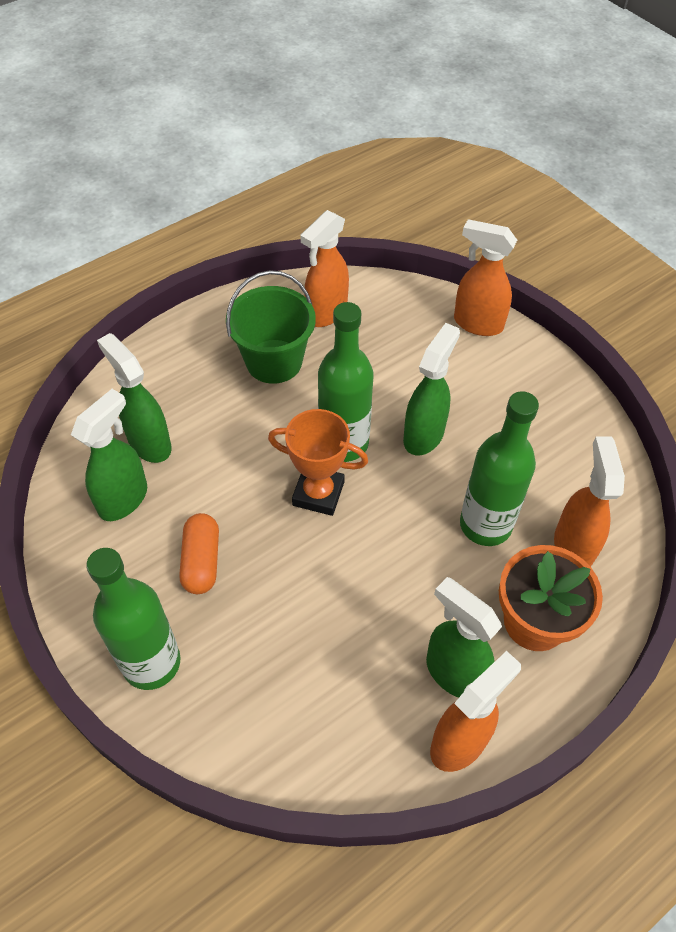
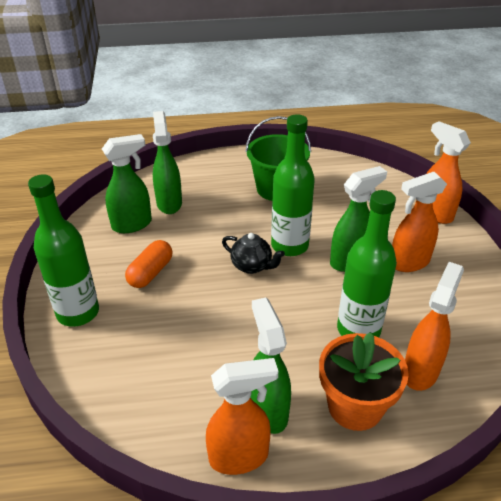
camera: 30 degrees right, 15 degrees down
(318, 493) = (252, 266): orange trophy -> black teapot
(326, 313) = (329, 176): orange spray bottle -> orange spray bottle (408, 263)

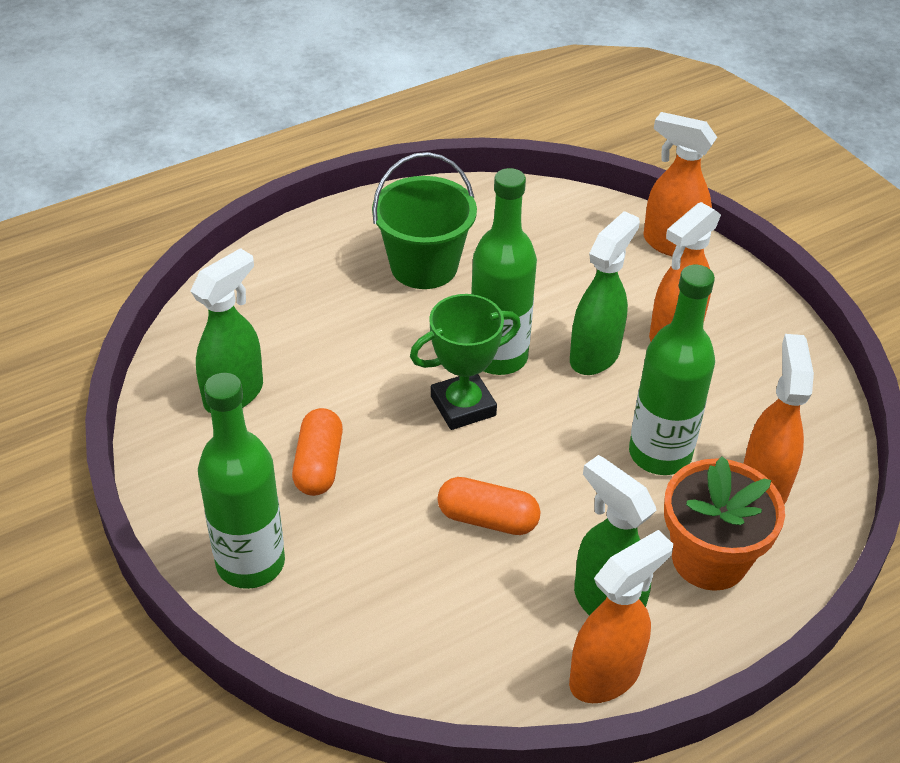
camera: 25 degrees left, 5 degrees up
(169, 203) = (269, 339): green spray bottle -> none
(226, 333) = (487, 519): none -> orange capsule
(252, 266) = (463, 406): black teapot -> green trophy

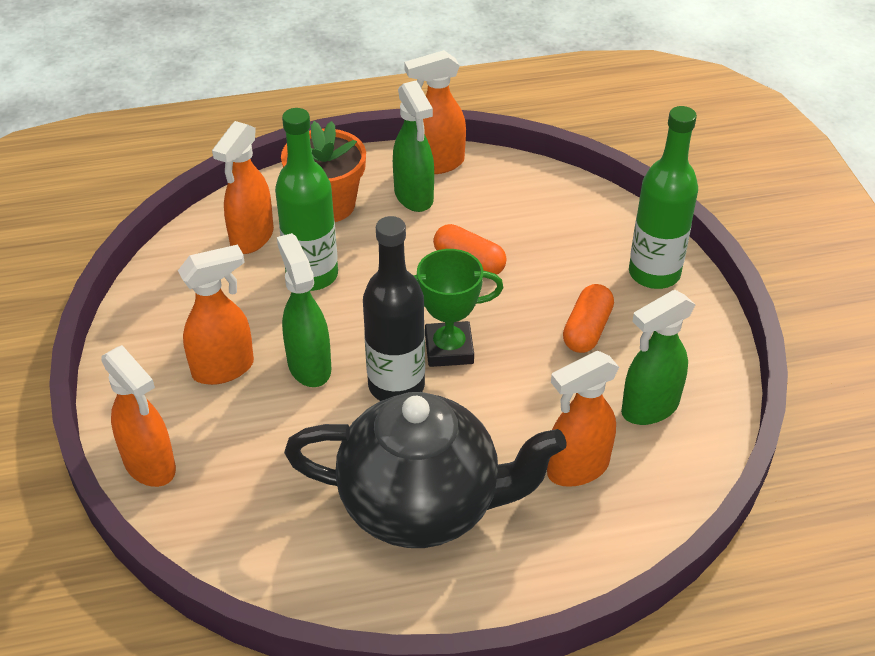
camera: 160 degrees left, 0 degrees up
(296, 323) = (577, 469): none -> orange spray bottle
(424, 266) = (422, 505): green bucket -> black teapot
(498, 357) = (396, 385): green bottle -> black bottle
(595, 355) = (309, 366): green spray bottle -> green spray bottle turned 105 degrees clockwise

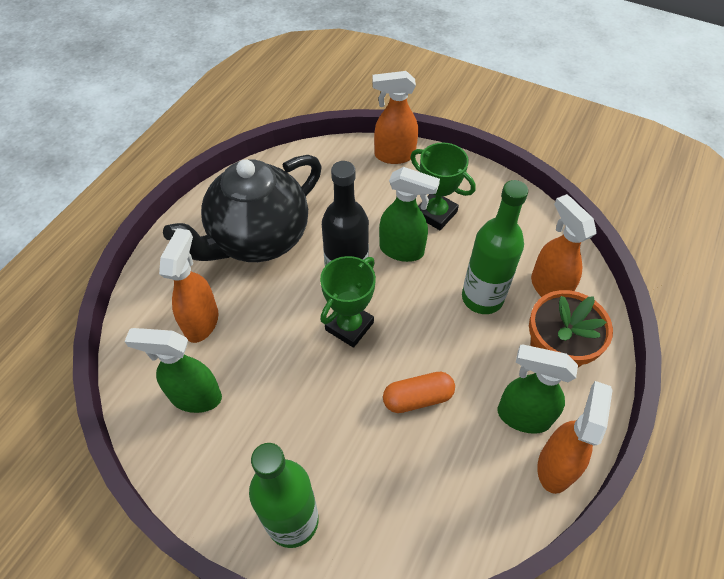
camera: 130 degrees right, 10 degrees up
(224, 368) = (436, 214): orange spray bottle -> green trophy
(587, 330) = (287, 419): orange capsule -> none
(649, 408) = (195, 397): green spray bottle -> green spray bottle turned 90 degrees counterclockwise

